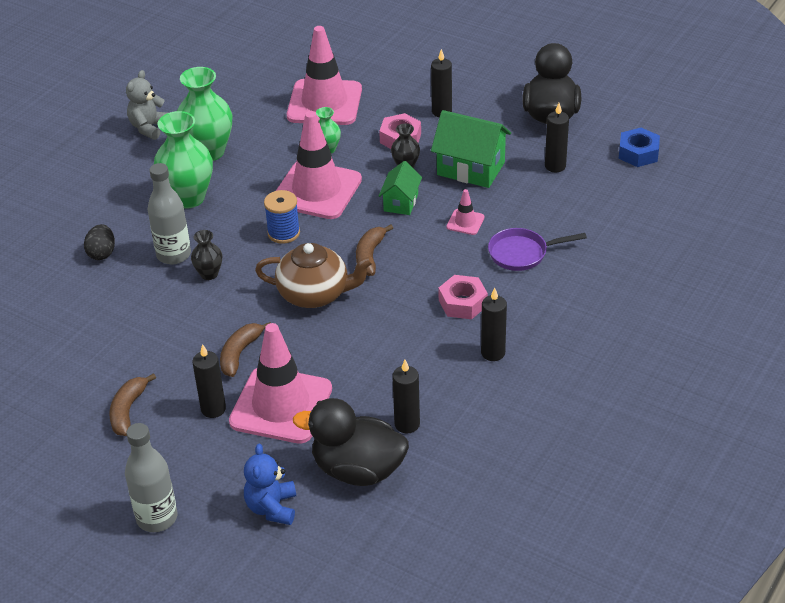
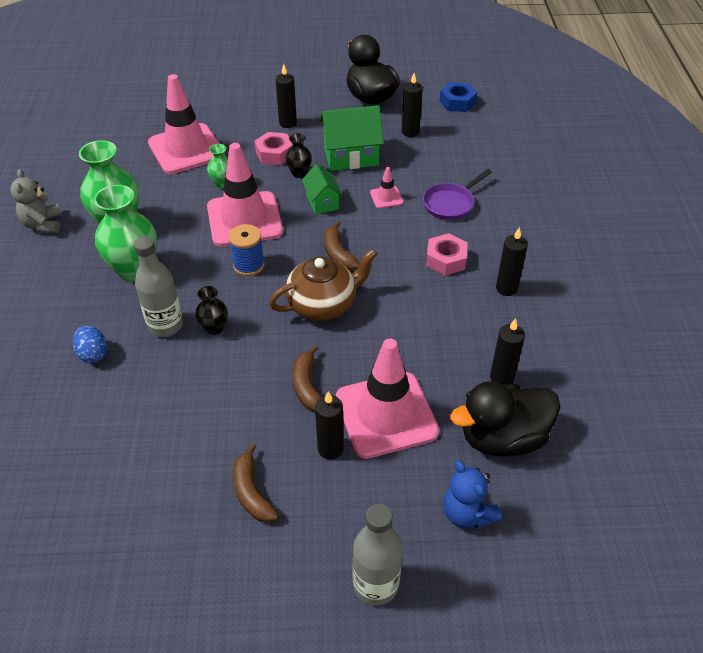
camera: 35 degrees left, 5 degrees up
(102, 253) = (93, 354): black egg -> blue egg

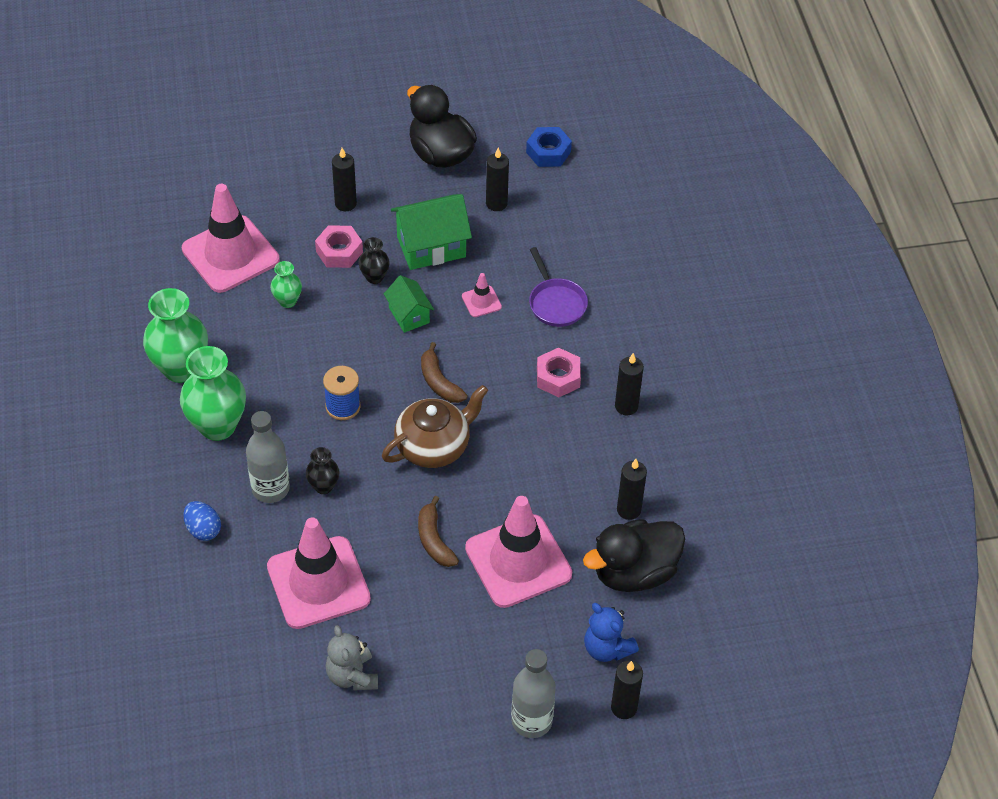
camera: 10 degrees left, 5 degrees up
(43, 224) = (92, 377): grey teddy bear -> grey teddy bear (352, 676)
(244, 219) = (324, 347): pink traffic cone -> pink traffic cone (318, 583)
(252, 492) = (402, 652): brown banana -> none
(330, 449) = (469, 602): black candle -> black candle (624, 708)
(451, 203) = (556, 303): purple pan -> purple pan turned 60 degrees counterclockwise

